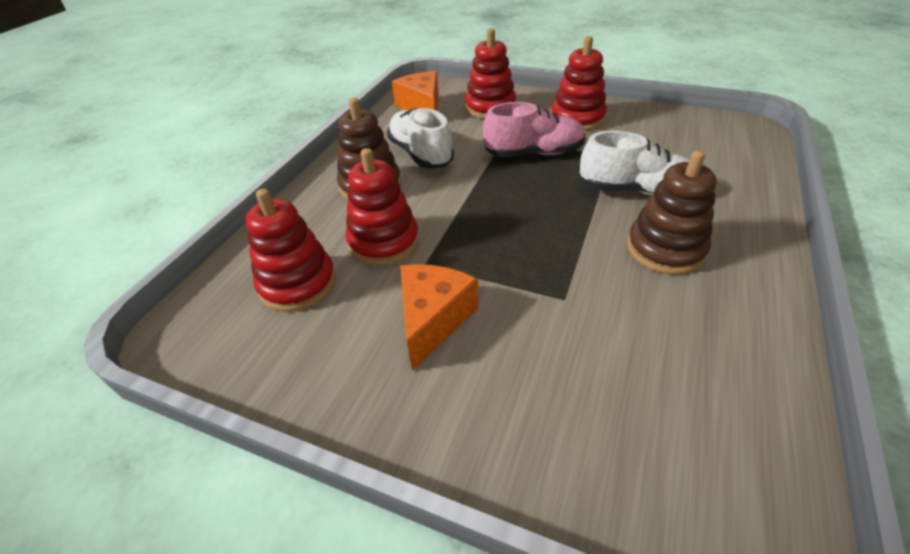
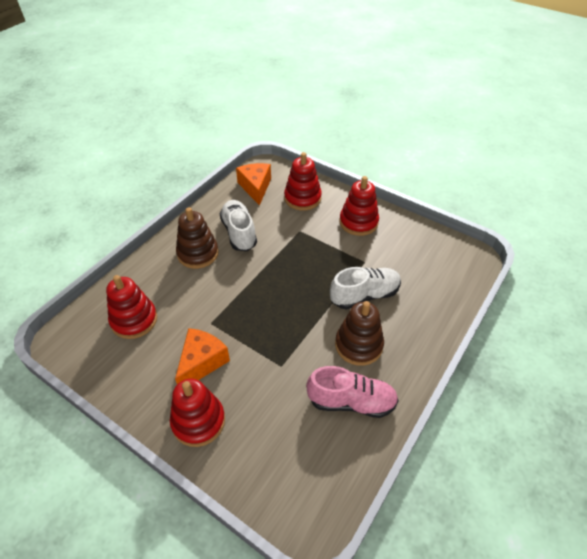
camera: 10 degrees right, 5 degrees up
(384, 242) = (192, 301): red stacking toy -> red stacking toy (198, 421)
(534, 153) = (314, 249): pink shoe -> pink shoe (351, 402)
(635, 190) = (364, 295): white shoe -> white shoe turned 45 degrees counterclockwise

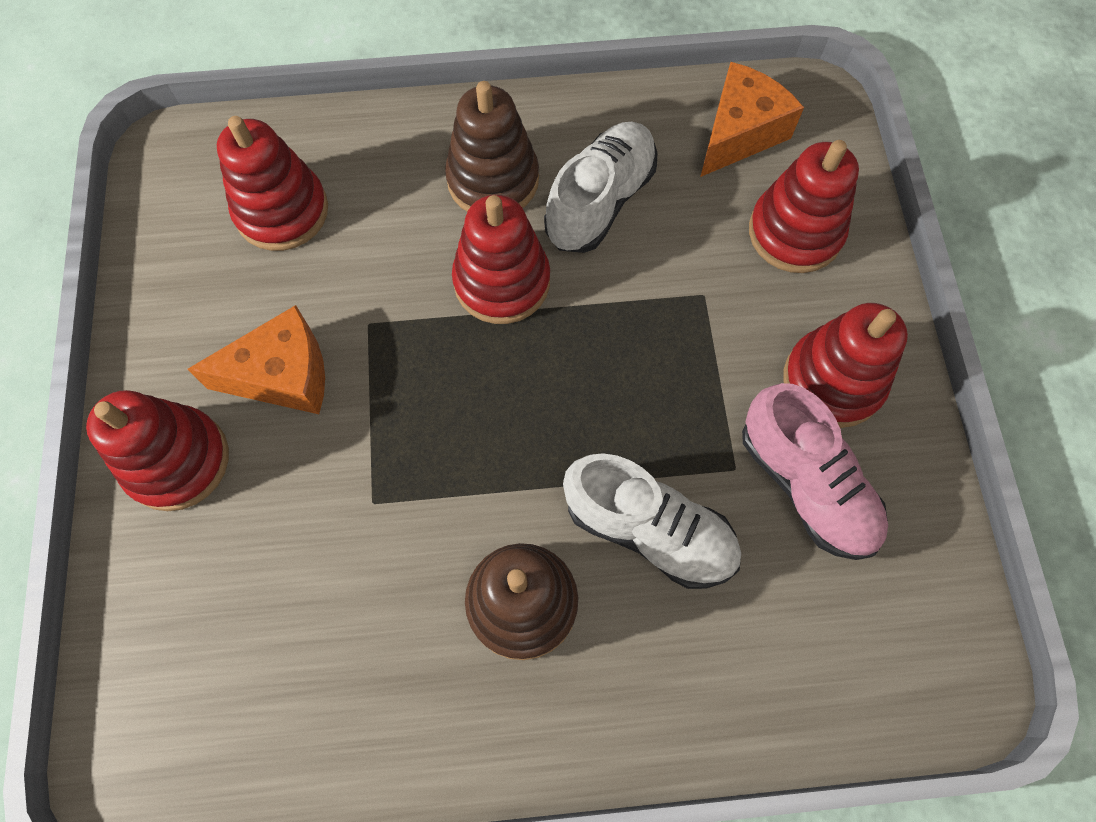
camera: 50 degrees right, 20 degrees up
(238, 276) = (502, 282): none -> red stacking toy
(351, 402) = (390, 676): pink shoe -> pink shoe (805, 484)

